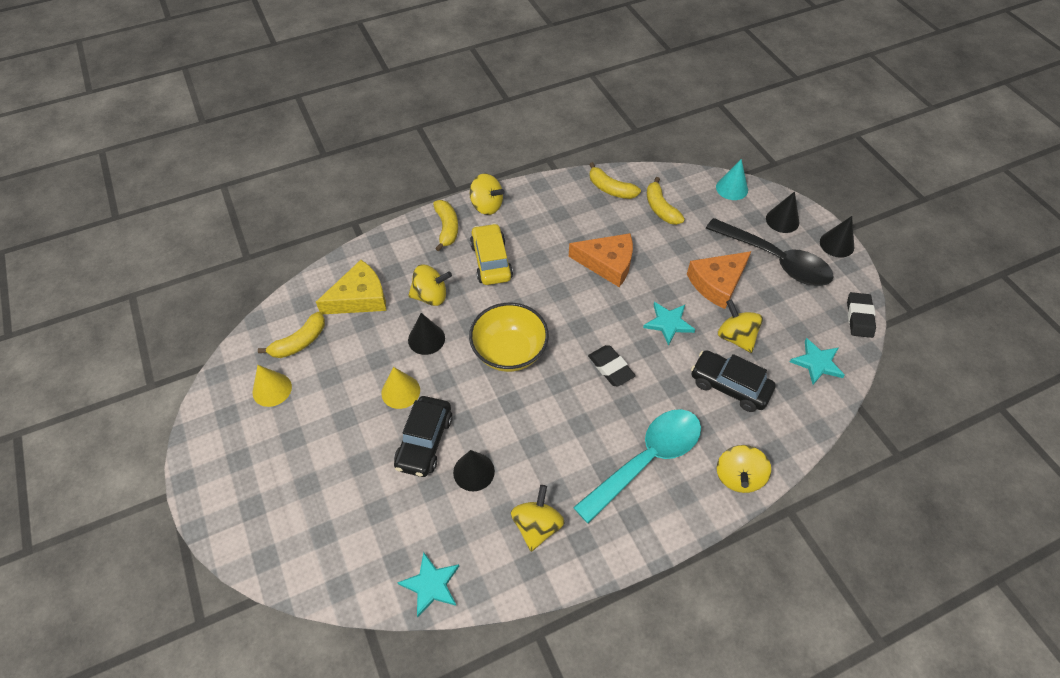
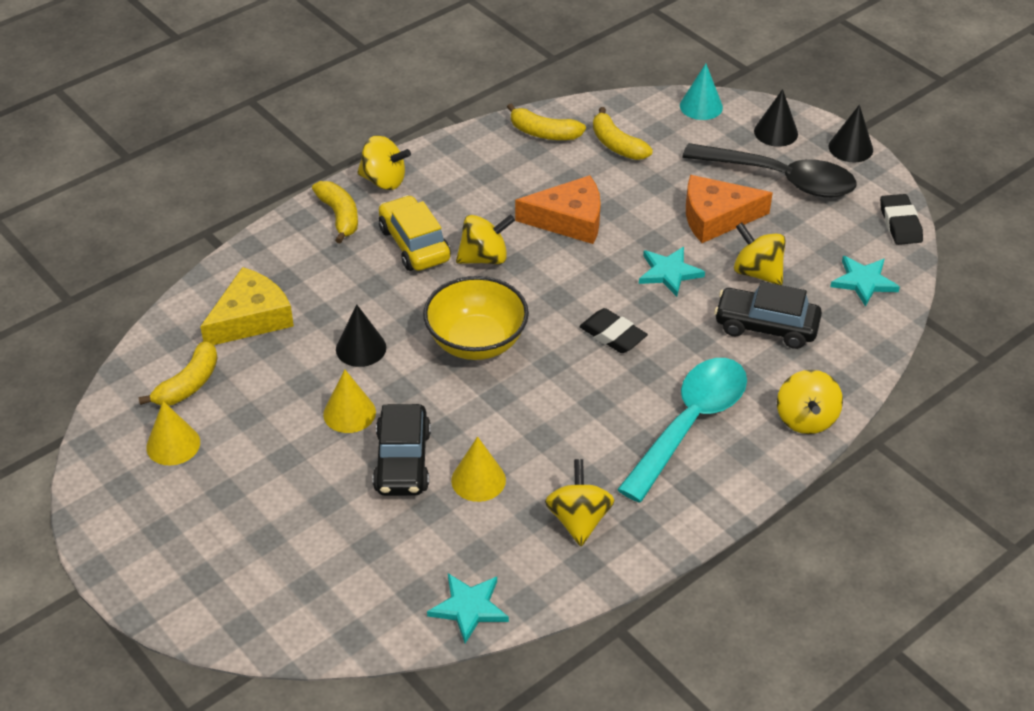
camera: 15 degrees left, 10 degrees down
(431, 296) = (348, 299): yellow spinning top -> yellow spinning top (484, 258)
(474, 471) = (478, 480): black cone -> yellow cone
(717, 283) = (716, 217): orange cheese -> orange cheese turned 45 degrees clockwise

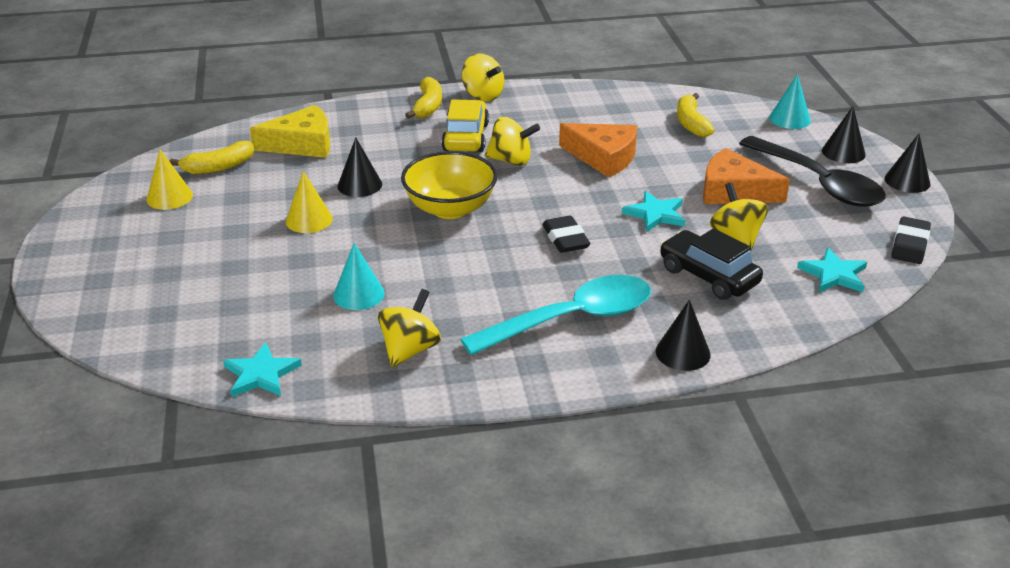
camera: 30 degrees right, 10 degrees down
(403, 461) = (315, 262): black car -> none
(478, 480) = (358, 294): yellow cone -> turquoise cone
(543, 133) = (637, 101): yellow banana -> none
(805, 419) = (683, 352): yellow spinning top -> black cone

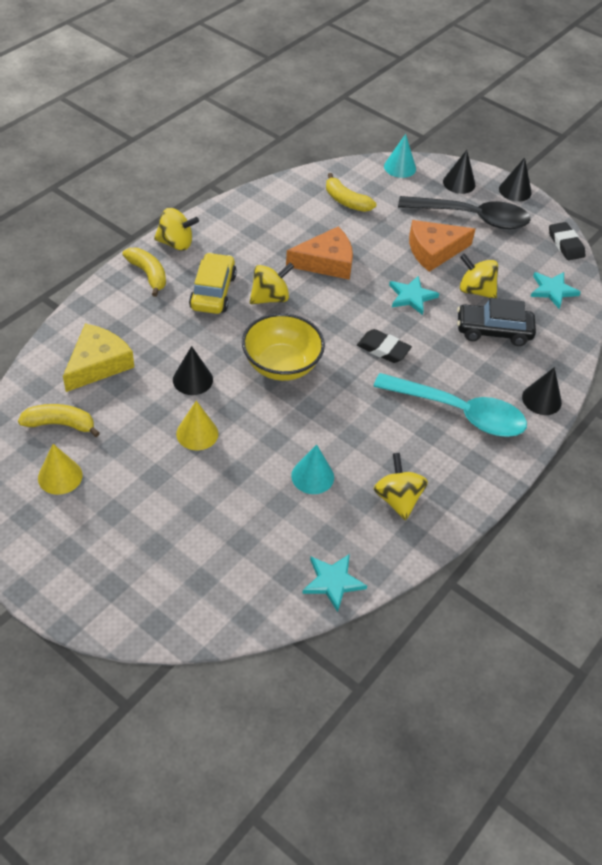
camera: 45 degrees left, 15 degrees up
(219, 167) = (60, 424): yellow banana -> yellow banana turned 105 degrees counterclockwise
(465, 137) = (213, 292): yellow car -> yellow car turned 45 degrees clockwise
(572, 319) = (459, 413): turquoise spoon -> turquoise spoon turned 90 degrees clockwise

